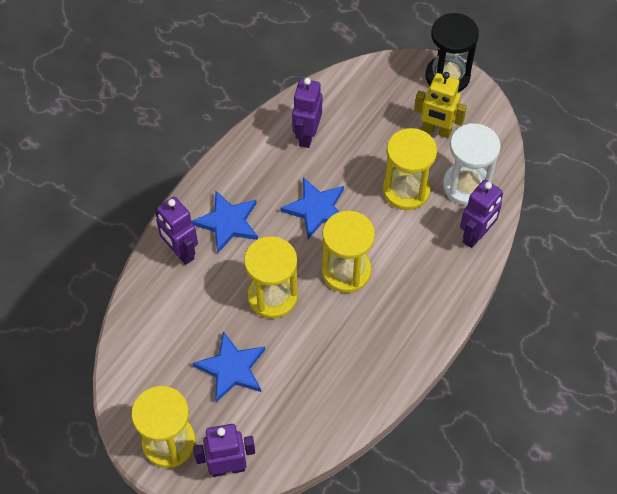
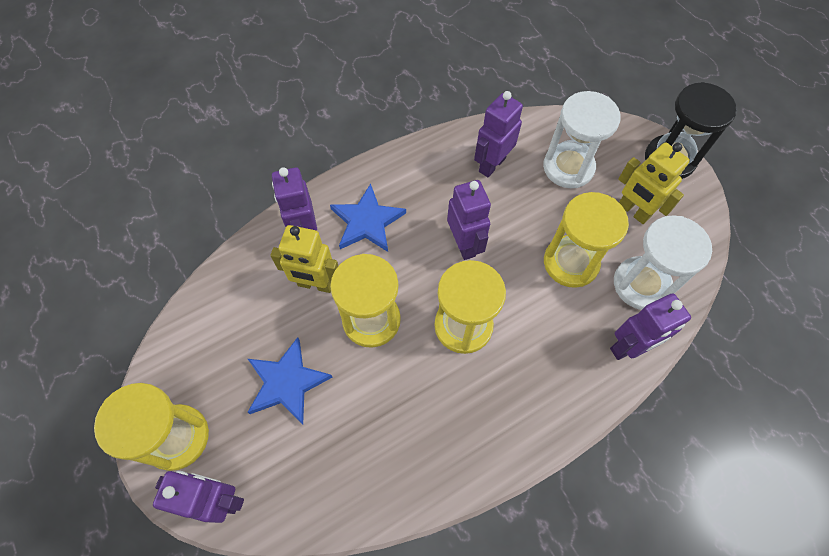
camera: 25 degrees right, 5 degrees up
(212, 288) = (315, 284): none -> yellow robot
(316, 209) = (464, 244): blue star -> purple robot
(370, 114) = (568, 167): none -> white hourglass

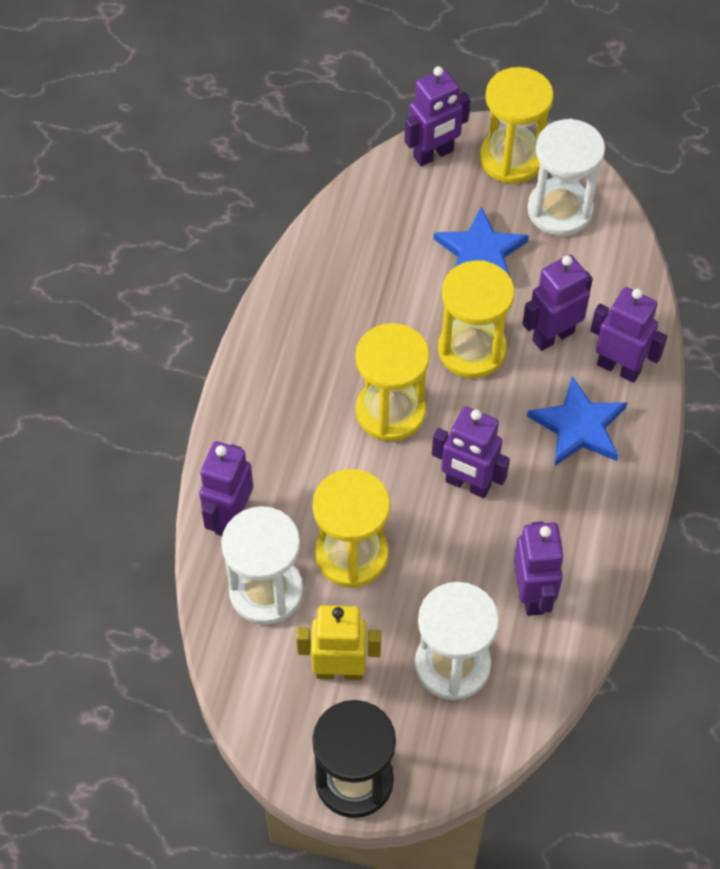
camera: 135 degrees right, 5 degrees down
(202, 364) = (559, 210): none -> white hourglass
(315, 284) = (552, 336): yellow robot -> purple robot

